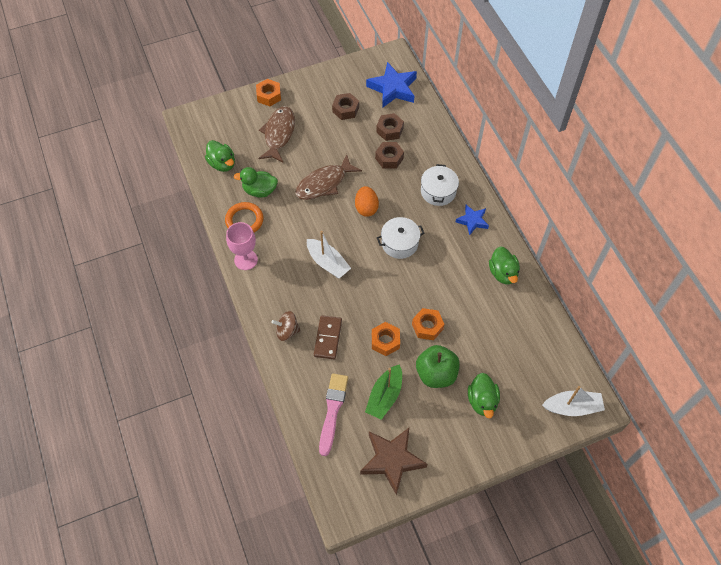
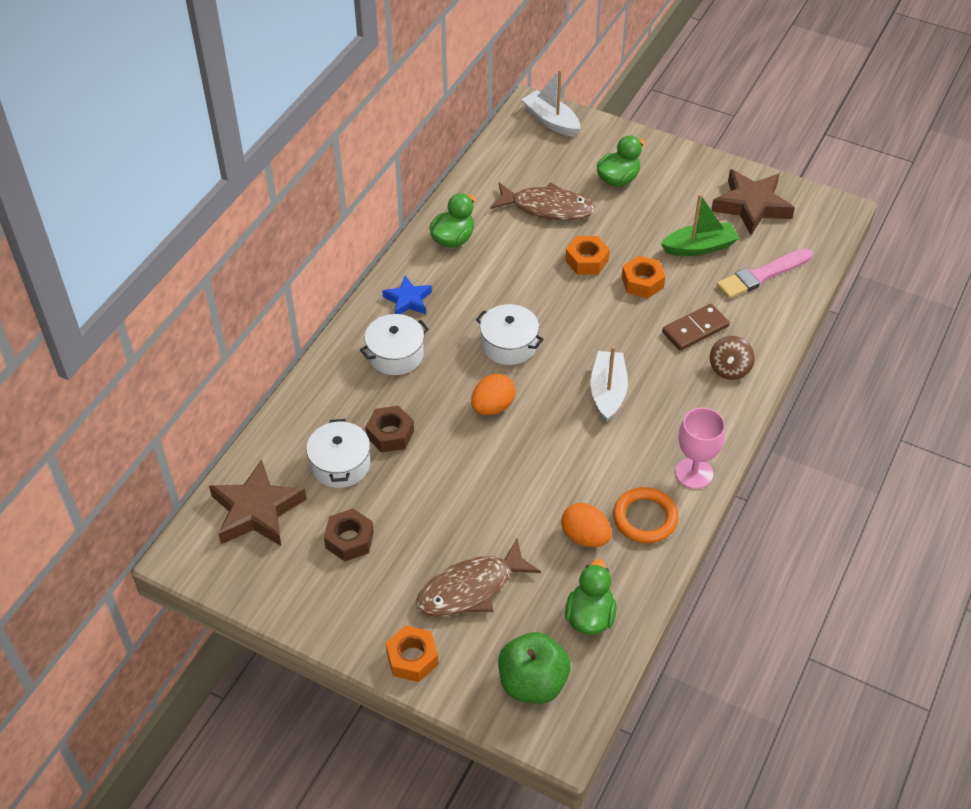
camera: 130 degrees left, 10 degrees down
(259, 190) = (585, 537): green duck -> orange egg
(287, 331) = (729, 369): brown spinning top -> brown spinning top turned 60 degrees clockwise
(324, 183) = (500, 475): brown fish -> brown fish (547, 208)
(389, 130) = (340, 464): brown nut -> white pot
(393, 88) = (256, 510): blue star -> brown star
(436, 374) = (630, 225): green apple -> green apple (532, 683)

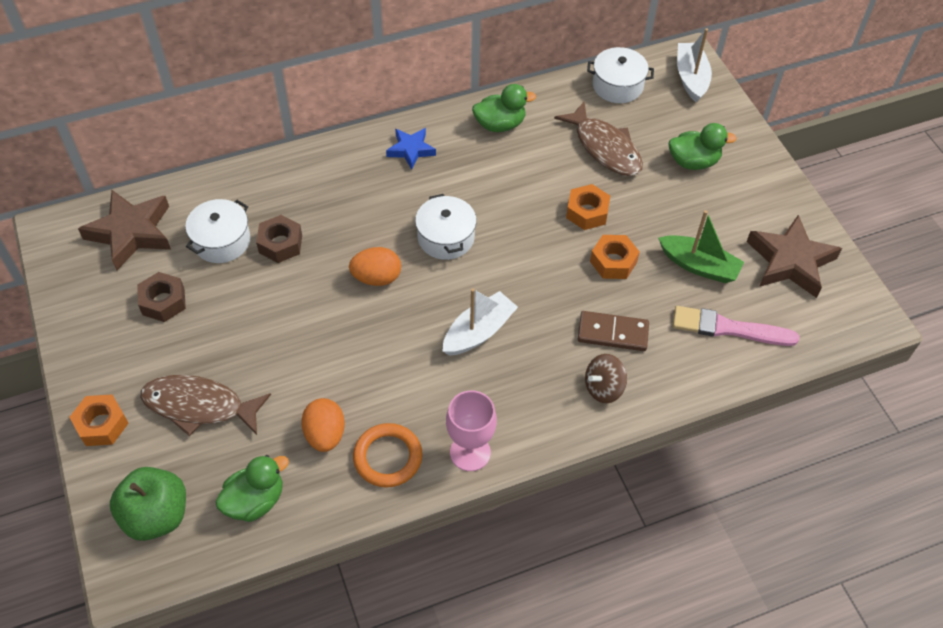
camera: 40 degrees right, 5 degrees up
(395, 354) = (354, 186): white pot -> white pot (617, 85)

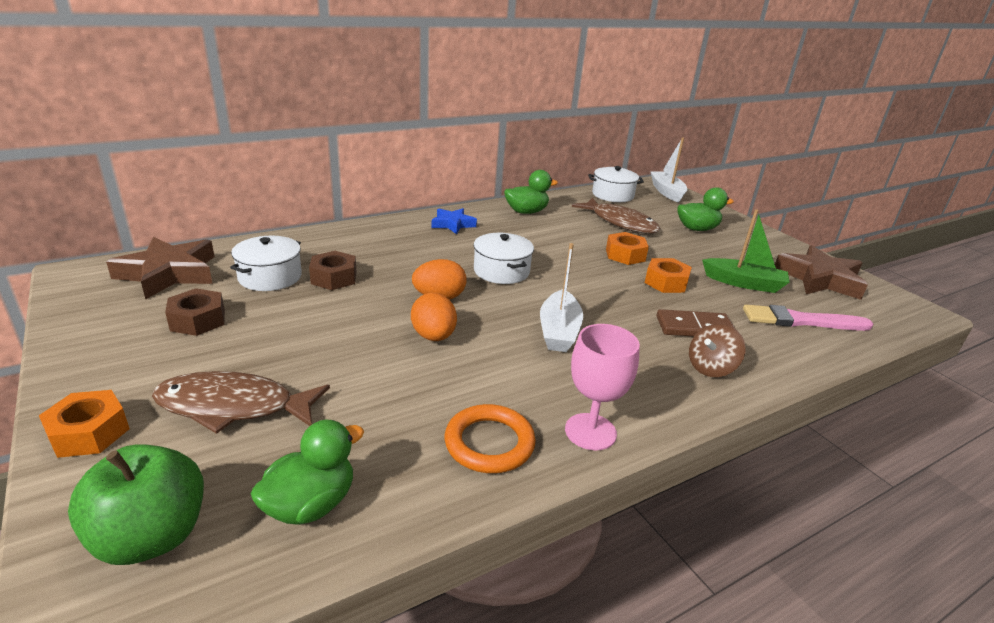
camera: 10 degrees left, 25 degrees down
(325, 434) = (403, 425): orange egg -> orange egg (433, 336)
(479, 332) = (559, 331): white boat -> white boat turned 150 degrees clockwise

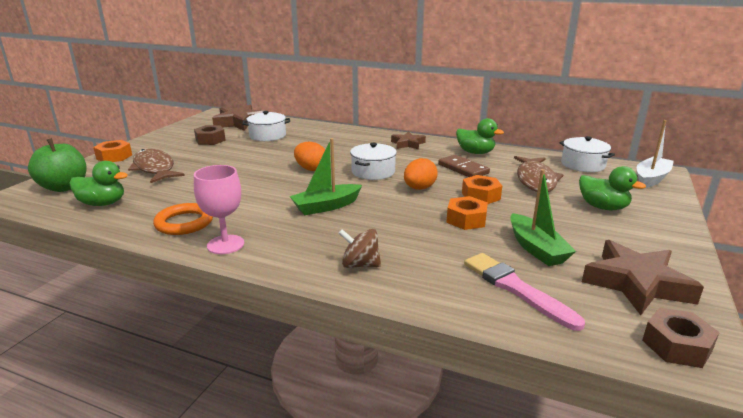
camera: 55 degrees right, 5 degrees down
(334, 278) = (289, 145): brown nut -> brown nut (676, 345)
(433, 336) = (267, 181): orange egg -> orange egg (419, 188)
(453, 224) = (408, 144): blue star -> brown star
(559, 331) = (326, 206): white boat -> green boat
(694, 327) = (412, 246): brown domino -> brown domino (463, 169)

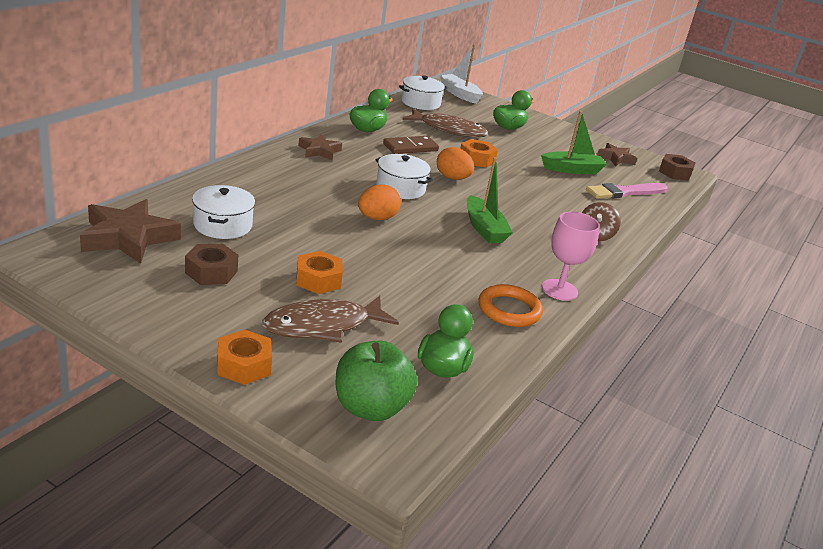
camera: 85 degrees left, 5 degrees up
(466, 219) = (522, 178): orange nut -> orange nut (318, 280)
(636, 283) = (615, 158): brown star -> brown star, size x0.58

